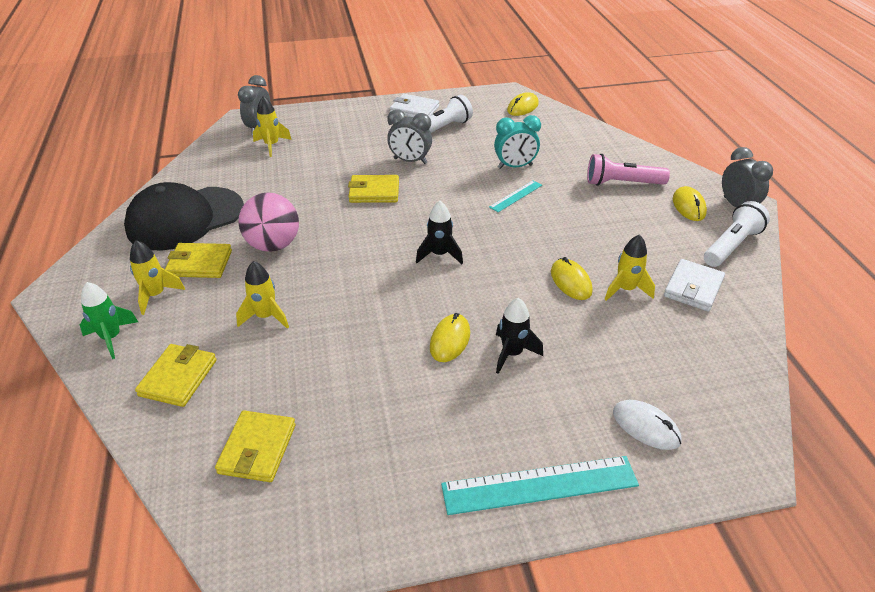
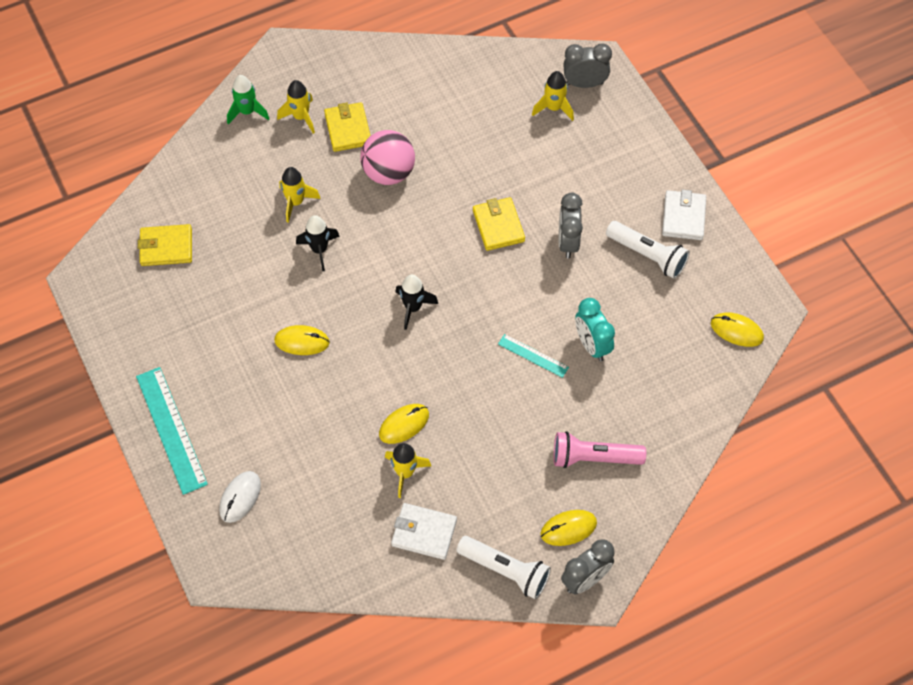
camera: 75 degrees right, 20 degrees up
(178, 378) = (218, 172): yellow wallet -> none
(185, 218) = (406, 90): black cap -> none
(512, 354) = (297, 391): black rocket -> black rocket (319, 250)
(622, 183) = (593, 457): pink flashlight -> pink flashlight turned 75 degrees counterclockwise

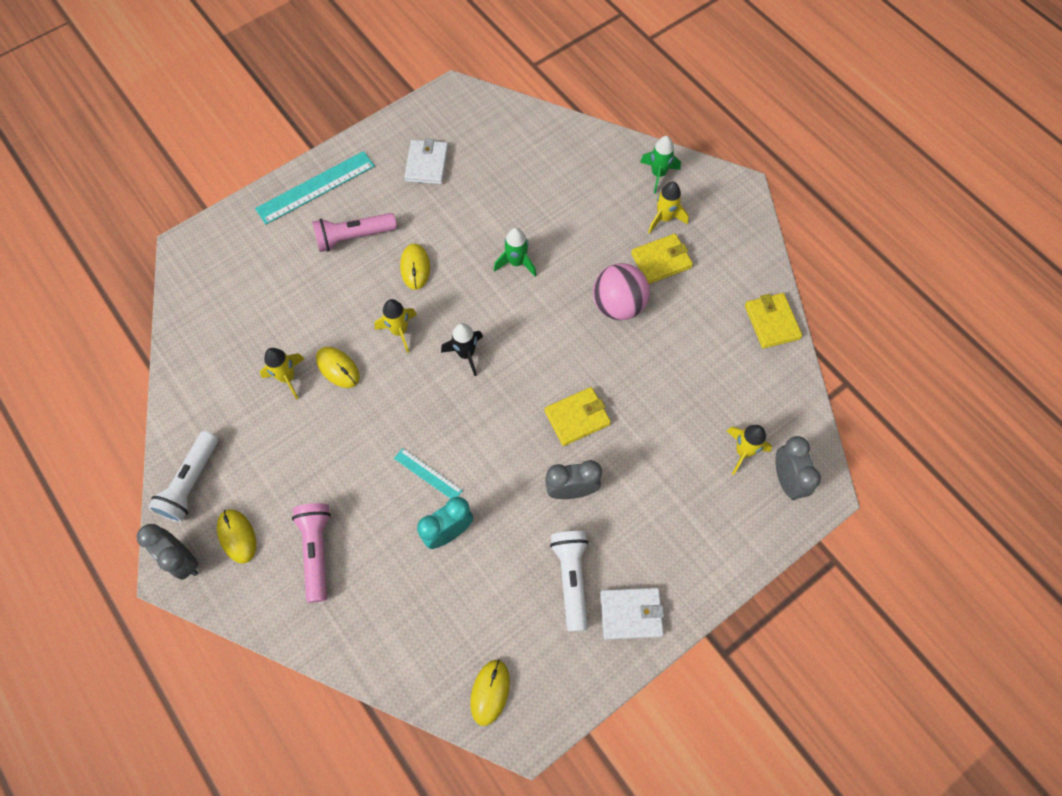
camera: 80 degrees right, 5 degrees up
(166, 247) = (496, 144): yellow wallet -> yellow wallet (771, 322)
(240, 497) = (255, 251): white mouse -> none
(248, 396) = (353, 237): none -> pink flashlight
(296, 202) = (565, 233): yellow rocket -> yellow rocket (399, 331)
(319, 250) = (516, 263): black rocket -> green rocket
(424, 532) = (227, 404): white wallet -> white wallet (427, 164)
(533, 356) = (428, 474): turquoise ruler -> turquoise ruler turned 75 degrees counterclockwise
(647, 255) = (571, 578): white flashlight -> white flashlight turned 150 degrees clockwise

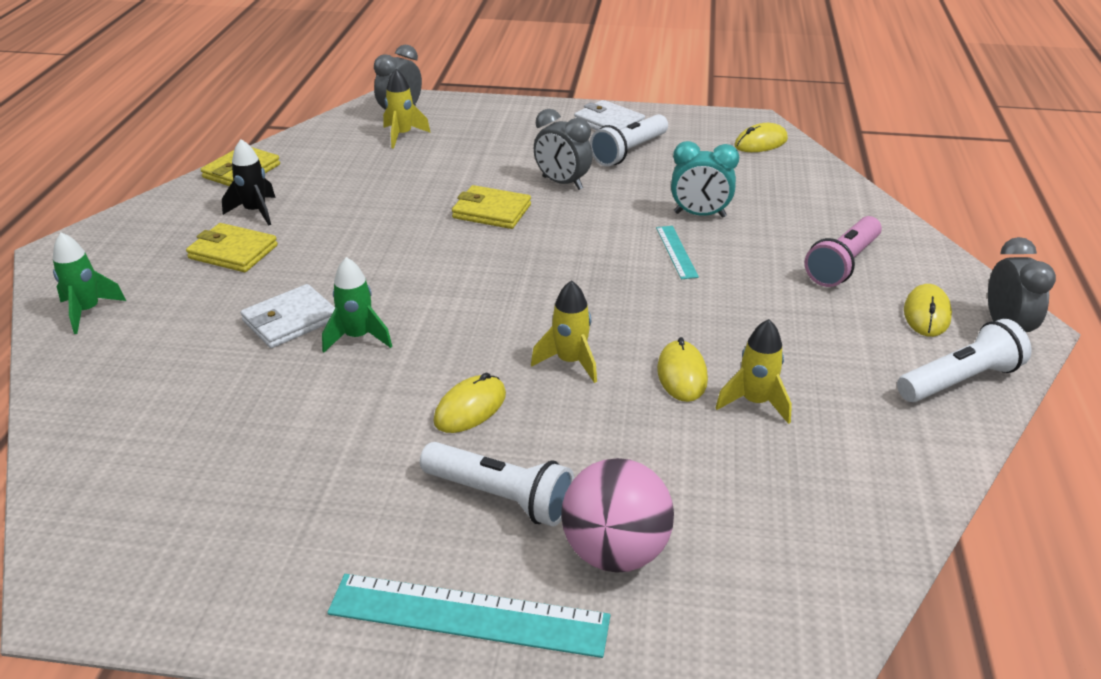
camera: 135 degrees left, 30 degrees down
(353, 237) = (500, 497): pink flashlight -> white flashlight
(427, 164) = (277, 518): white wallet -> white wallet (290, 320)
(466, 354) = (525, 302): black rocket -> black rocket (255, 212)
(618, 305) = (329, 249): pink ball -> pink ball (615, 552)
(664, 218) = (163, 276): yellow rocket -> none

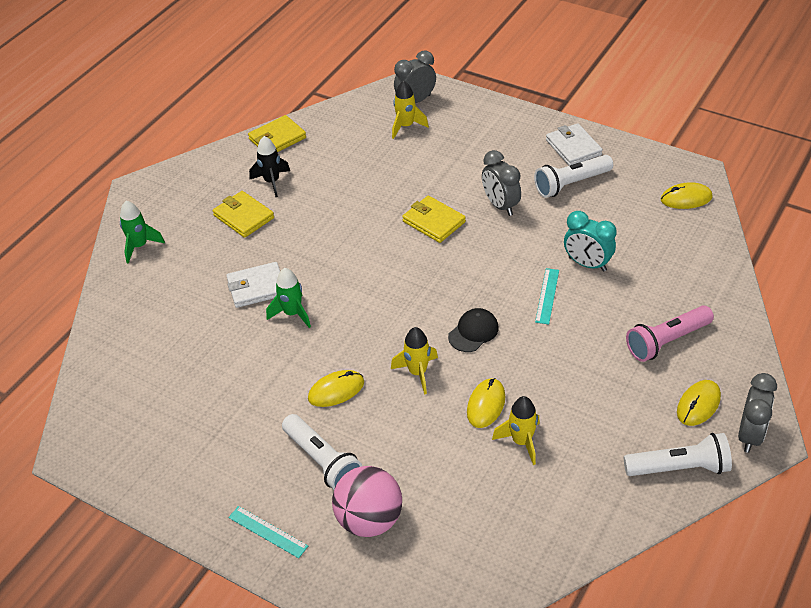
camera: 25 degrees right, 10 degrees up
(468, 615) = (267, 532): turquoise ruler -> turquoise ruler, size x0.54
(613, 304) = (473, 332): none -> black cap

